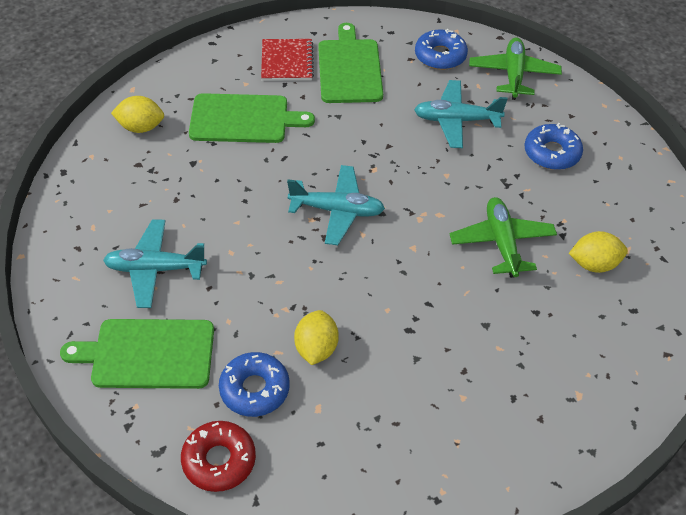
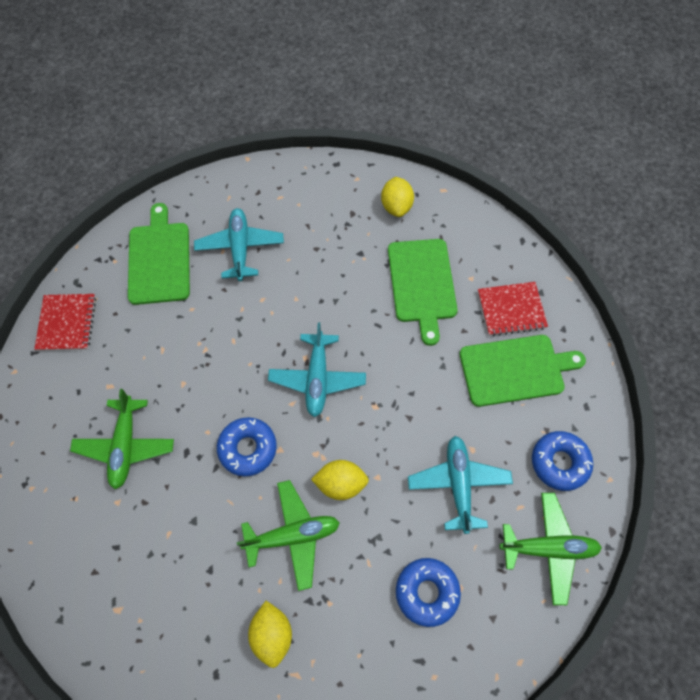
camera: 85 degrees right, 15 degrees up
(219, 460) = (67, 323): red donut -> red notebook
(254, 389) = (127, 338): blue donut -> blue donut (248, 448)
(316, 348) = (165, 378): yellow lemon -> yellow lemon (340, 483)
(396, 389) = (125, 446): none -> green plane

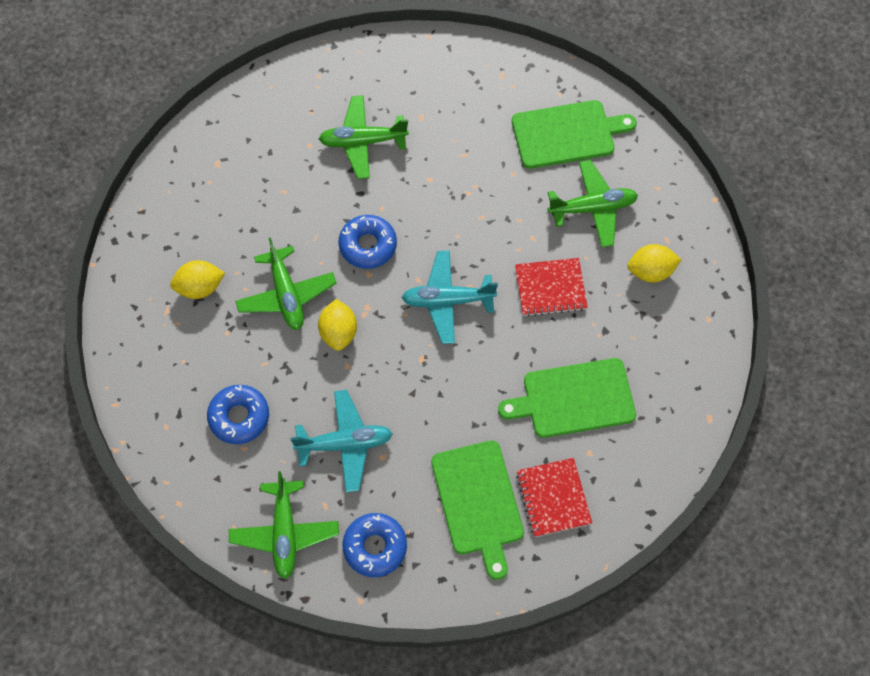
camera: 85 degrees right, 0 degrees up
(67, 323) = (483, 68): red notebook -> red notebook (550, 288)
(240, 248) = (592, 208): turquoise plane -> green plane
(396, 206) = (676, 365): yellow lemon -> yellow lemon (650, 271)

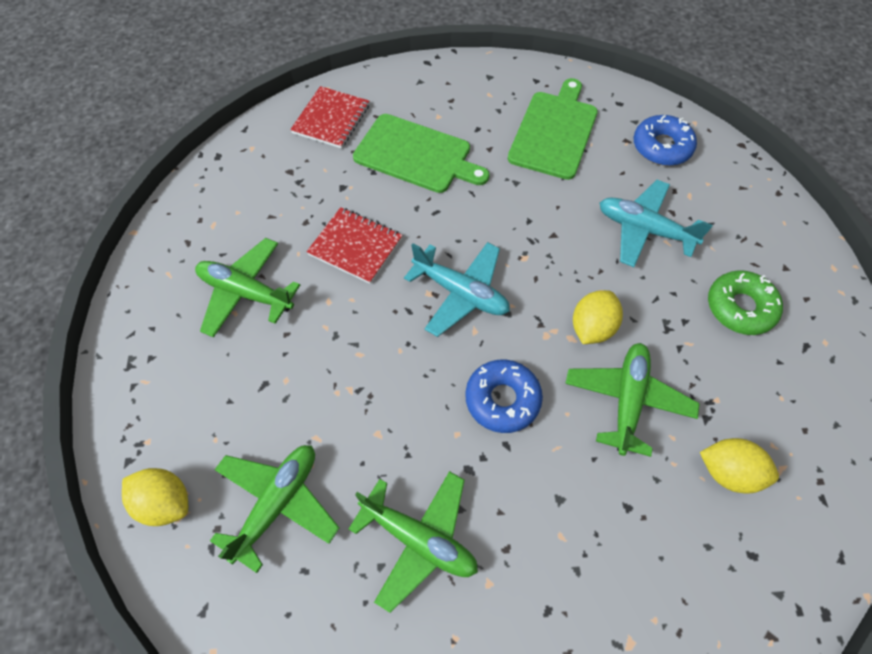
camera: 145 degrees left, 5 degrees down
(239, 417) = (740, 307): blue donut -> green donut
(285, 532) = (737, 195): green plane -> green plane (277, 504)
(553, 498) = (492, 105): red notebook -> red notebook (331, 119)
(567, 134) = (189, 386): green cutting board -> none
(650, 271) = (256, 208): yellow lemon -> yellow lemon (165, 502)

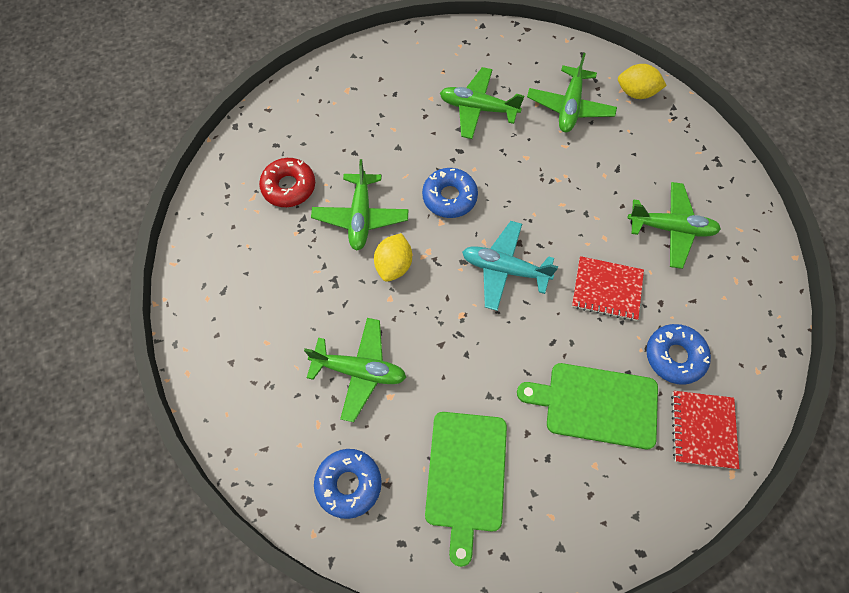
camera: 165 degrees right, 5 degrees up
(321, 174) = (674, 356): none -> blue donut
(644, 230) = (359, 371): turquoise plane -> green plane
(728, 472) = (289, 187): yellow lemon -> red donut
(740, 307) = (274, 312): green donut -> none

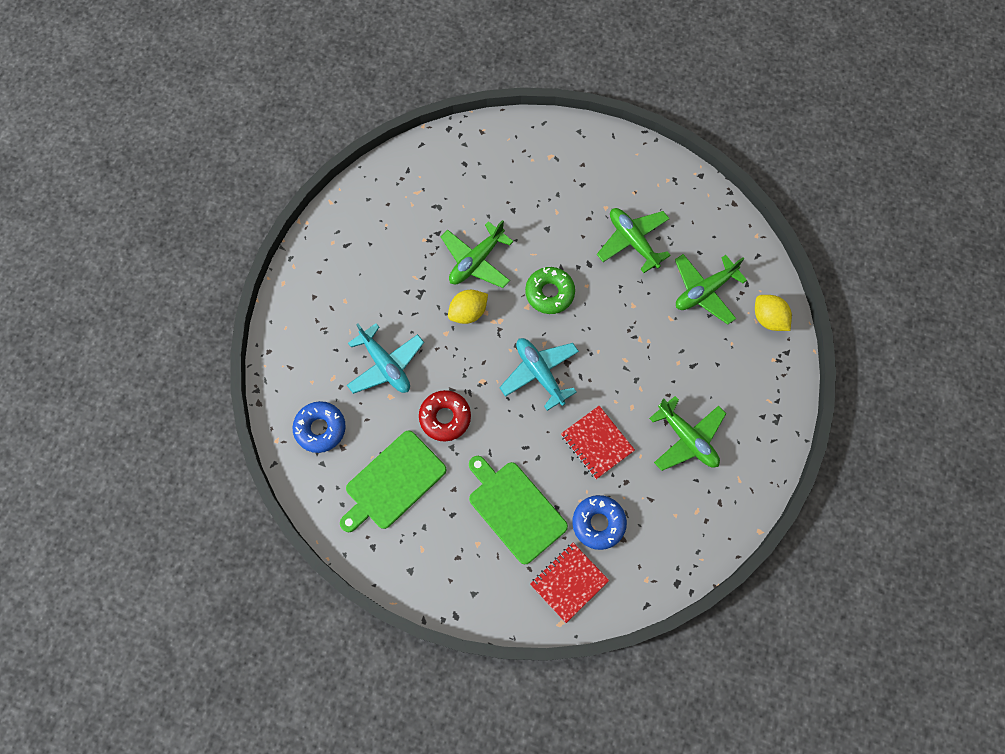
camera: 40 degrees right, 5 degrees up
(289, 187) = (447, 202): red donut -> red donut (445, 417)
(359, 371) = (385, 365): green plane -> turquoise plane
(449, 197) = (549, 293): blue donut -> green donut

